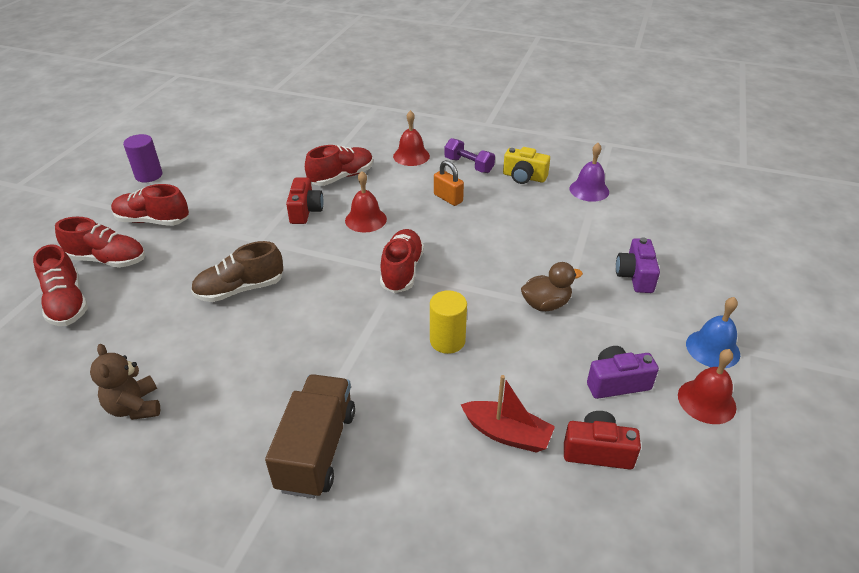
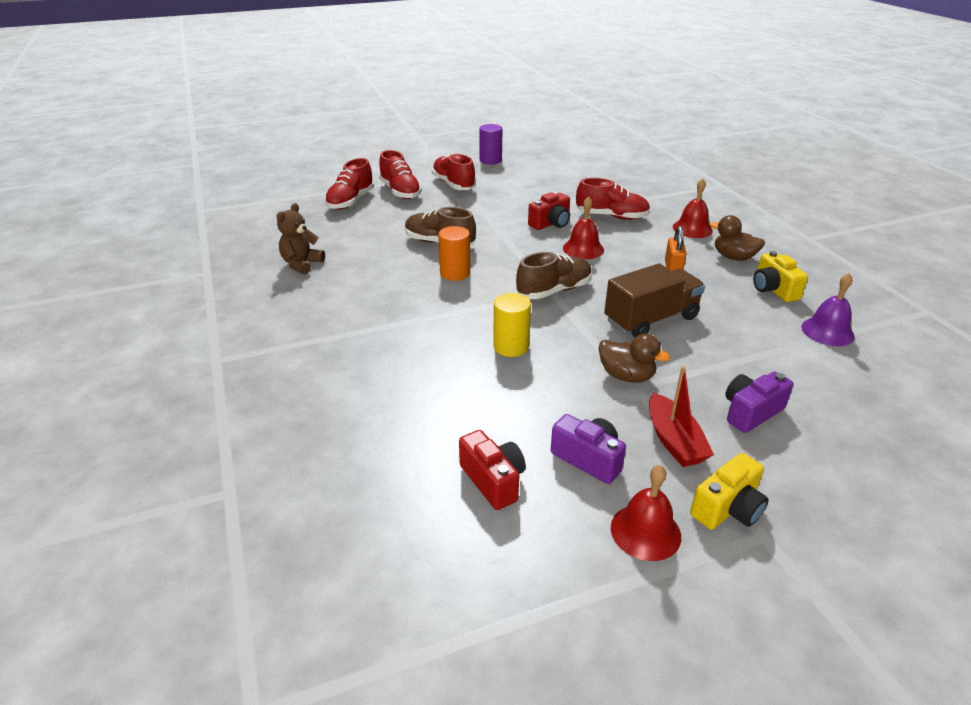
camera: 50 degrees right, 5 degrees down
(303, 309) = (455, 273): none -> orange cylinder
(317, 450) = (341, 343): brown truck -> brown truck (651, 319)
(402, 271) = (554, 291): red shoe -> brown shoe
(468, 165) = (733, 257): purple dumbbell -> brown duck
(507, 434) = (453, 421): red boat -> red boat (674, 441)
(712, 349) = (728, 508): blue bell -> yellow camera

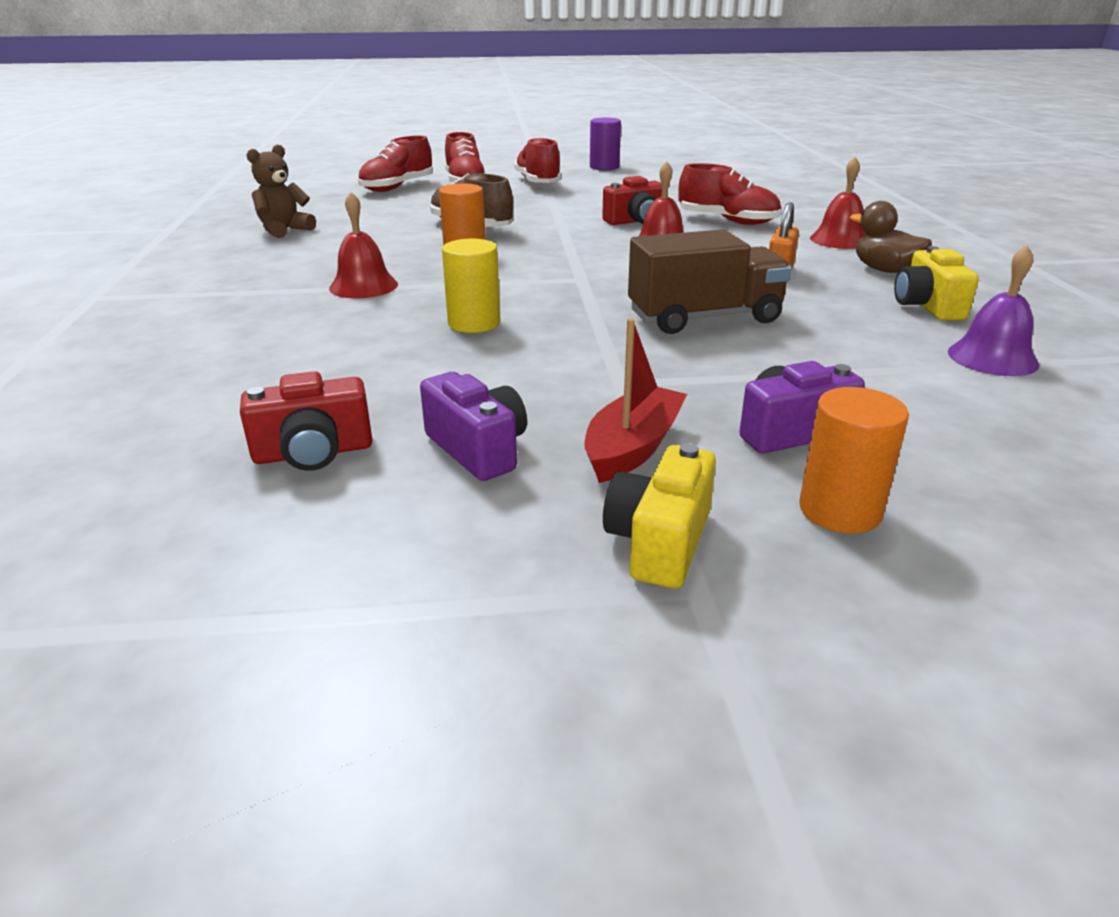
camera: 15 degrees right, 5 degrees down
(493, 480) = (313, 453): red camera -> red camera turned 90 degrees clockwise
(554, 291) = (585, 278): brown shoe -> none
(626, 376) = (617, 369): brown duck -> none
(645, 531) = (492, 548): red bell -> red bell (363, 286)
(674, 441) = (633, 448): red boat -> red boat turned 150 degrees counterclockwise
(728, 508) = (659, 542): yellow camera -> yellow camera turned 135 degrees clockwise
(804, 467) = (840, 510): none -> orange cylinder

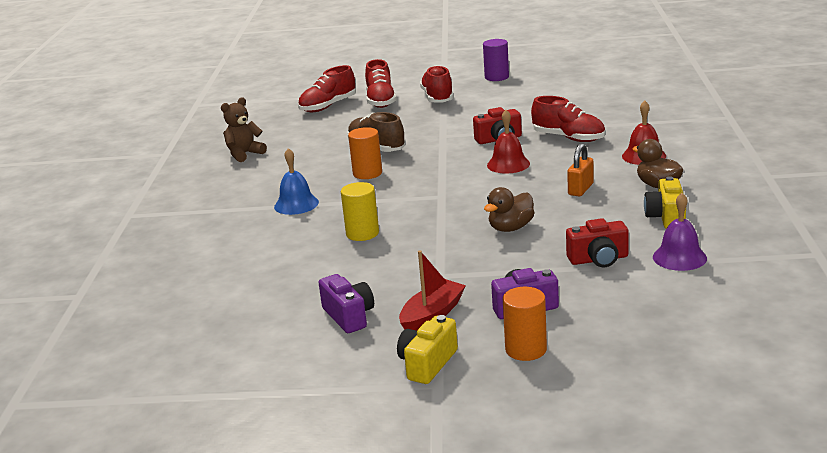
camera: 10 degrees right, 5 degrees down
(313, 453) = (263, 318): red camera -> red camera (598, 259)
(363, 286) = (296, 204): red bell -> blue bell
(704, 318) = (511, 228): brown truck -> brown duck

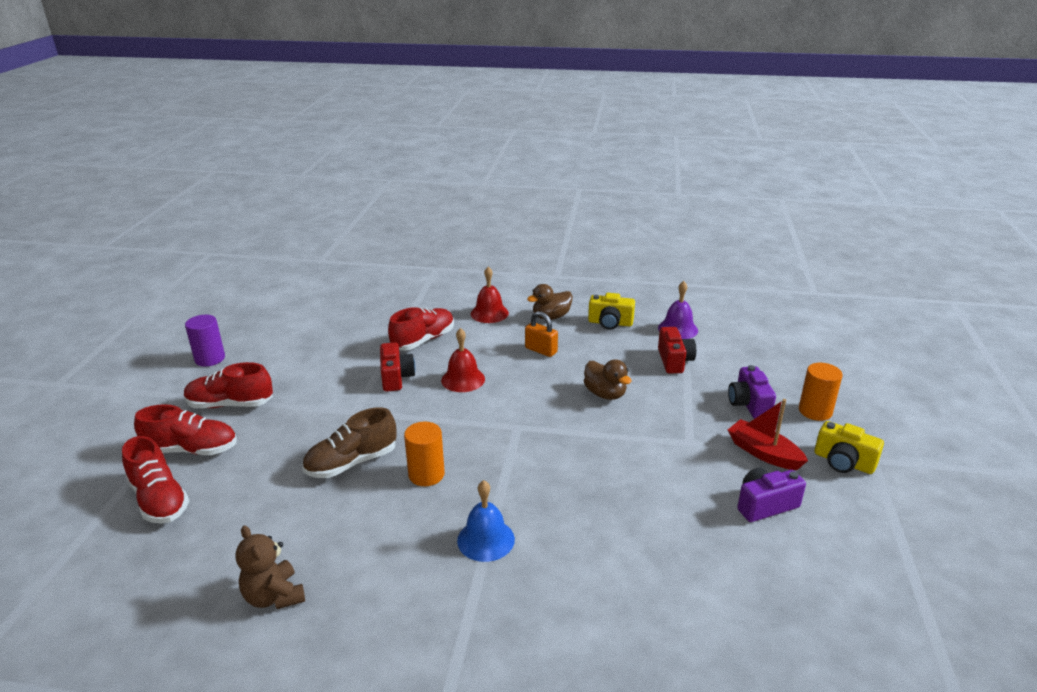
camera: 85 degrees left, 5 degrees up
(362, 233) = (587, 487): yellow cylinder -> none

